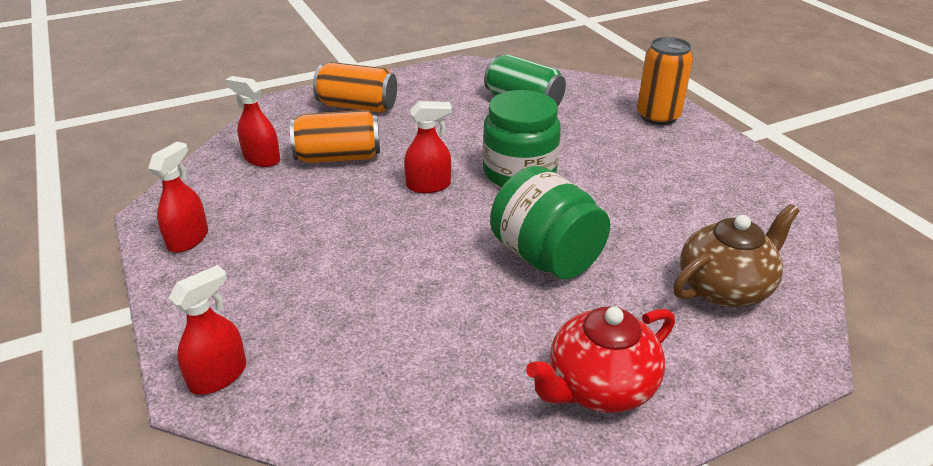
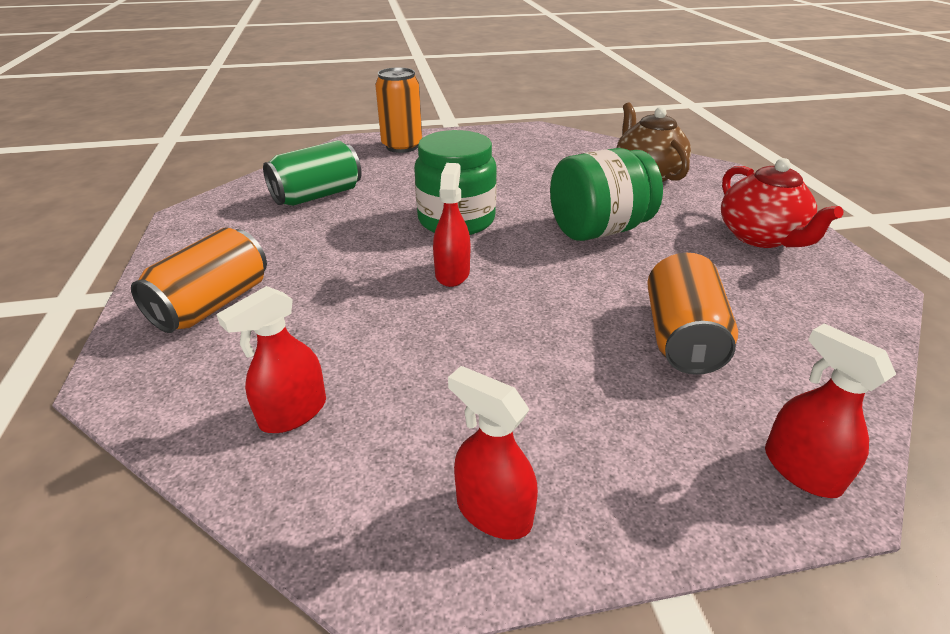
camera: 75 degrees left, 0 degrees up
(338, 157) = (343, 333): orange can -> orange can (681, 337)

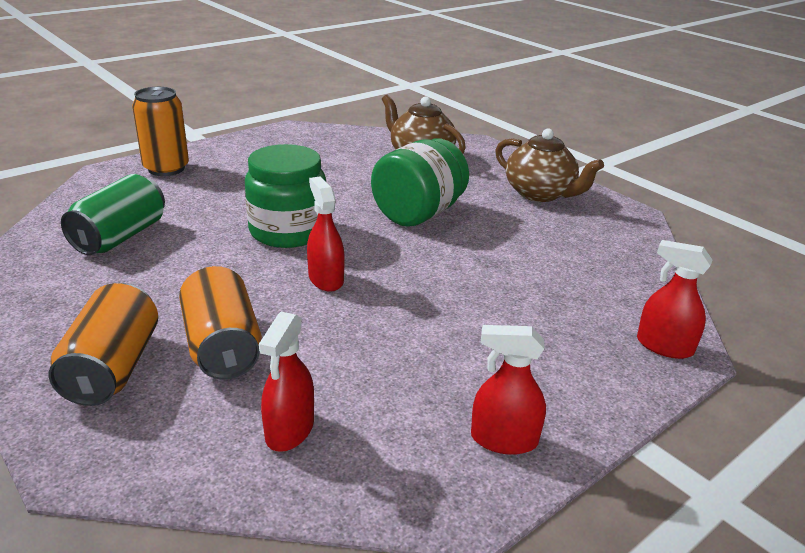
camera: 30 degrees left, 5 degrees down
(681, 337) = (539, 282): orange can -> orange can (223, 346)
(760, 237) = (540, 193): red teapot -> brown teapot

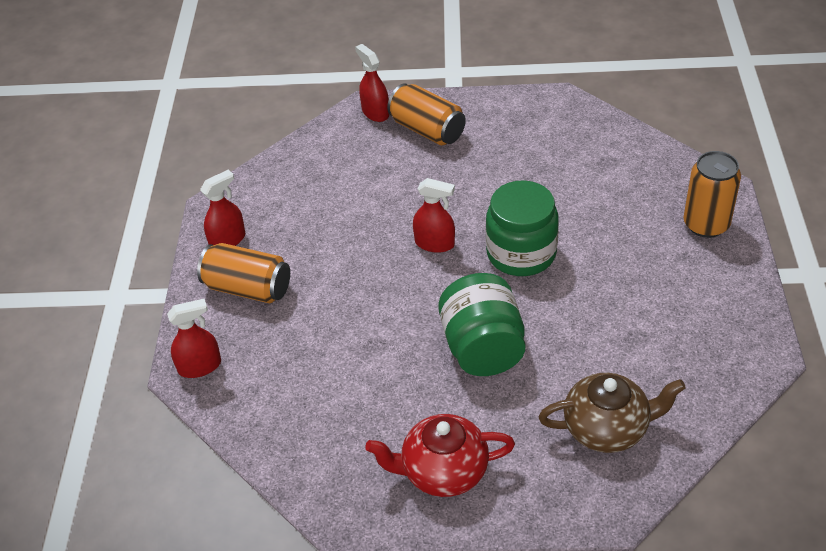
camera: 135 degrees right, 15 degrees up
(120, 237) = (585, 167): green can -> none
(223, 346) = (407, 173): orange can -> orange can (248, 288)
(289, 430) = (316, 172): red spray bottle -> red spray bottle (375, 112)
(540, 193) = (443, 471): brown teapot -> red teapot

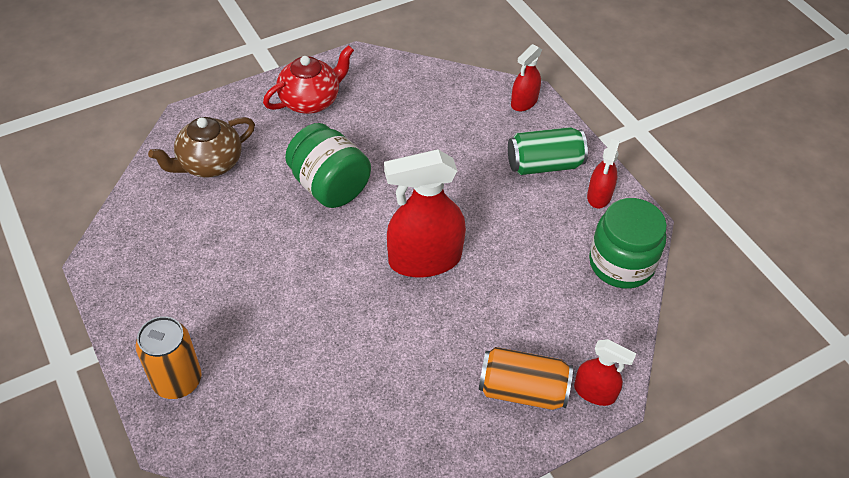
camera: 145 degrees right, 5 degrees up
(248, 288) = (544, 164): orange can -> green can
(435, 243) = (424, 259): red spray bottle -> red spray bottle, size x1.87
(521, 253) = (342, 279): green jar -> green jar (621, 263)

